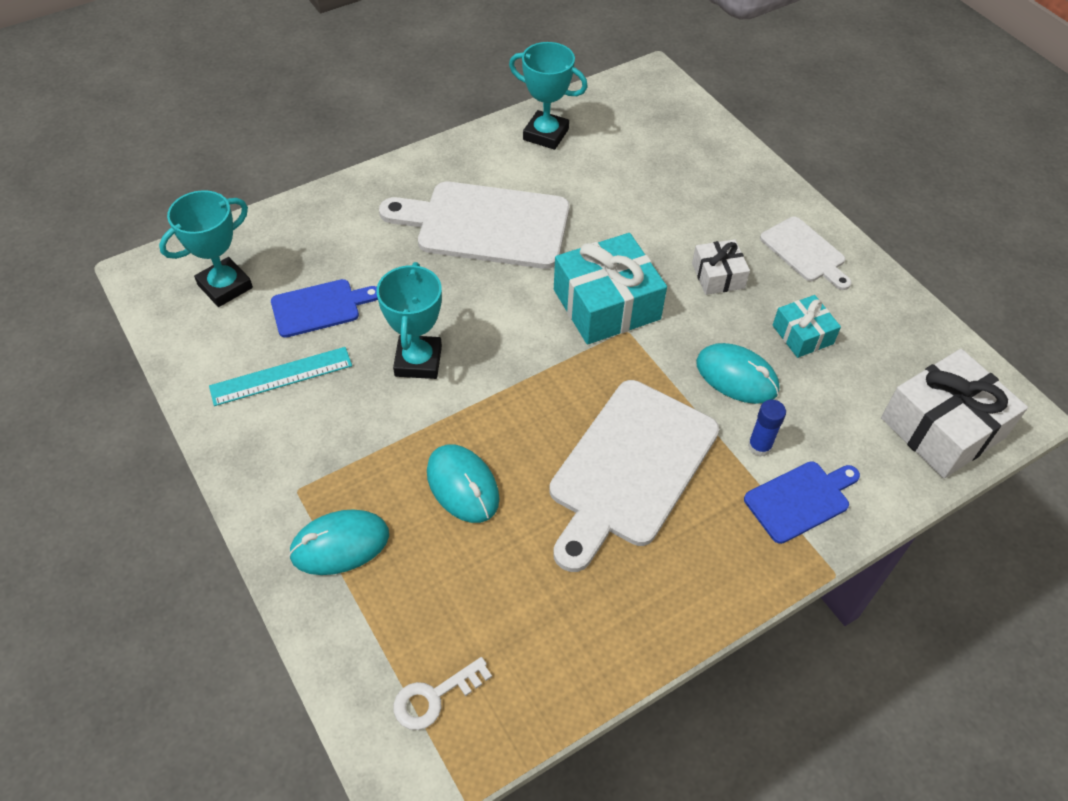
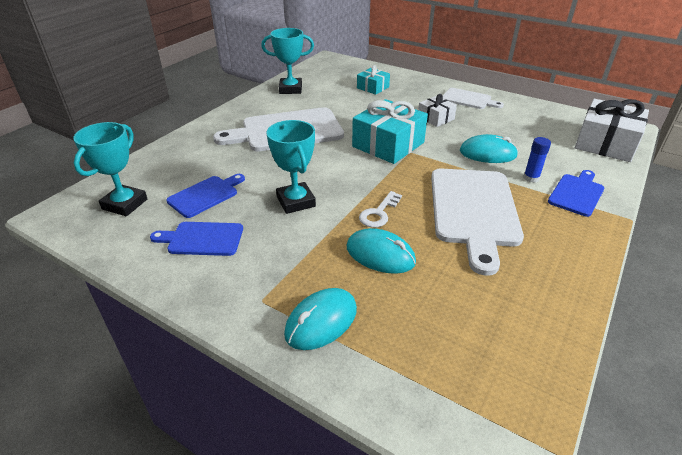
camera: 25 degrees left, 15 degrees down
(281, 376) = (202, 239): turquoise ruler -> blue cutting board
(434, 697) = (474, 392): white key -> white key (379, 213)
(802, 334) = (501, 128): turquoise gift -> turquoise gift (373, 87)

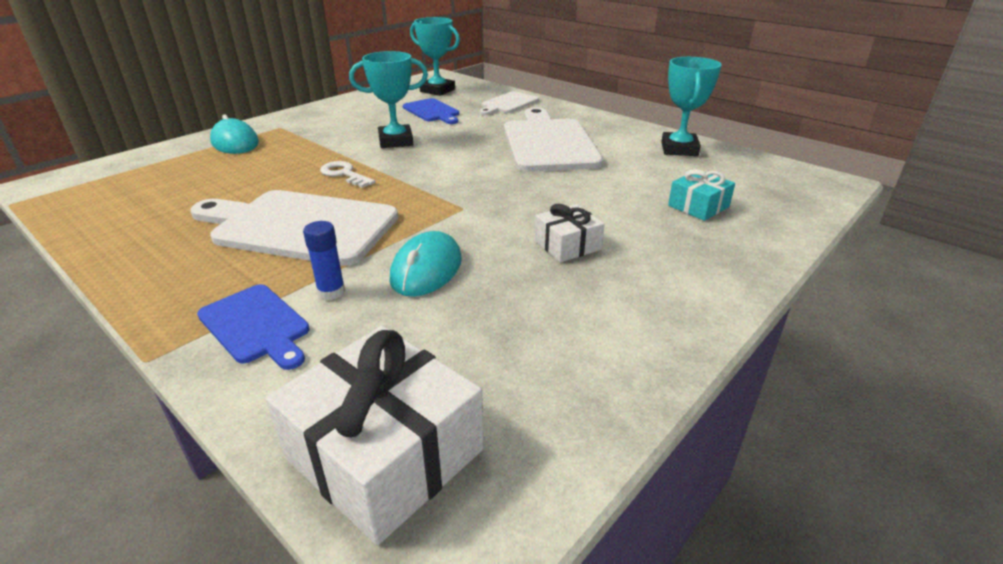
camera: 100 degrees right, 5 degrees down
(202, 239) = (370, 111): blue cutting board -> none
(380, 254) = (282, 168): turquoise mouse -> none
(388, 144) = (490, 195): turquoise gift -> none
(468, 99) = (653, 299): white cutting board -> white cutting board (508, 104)

